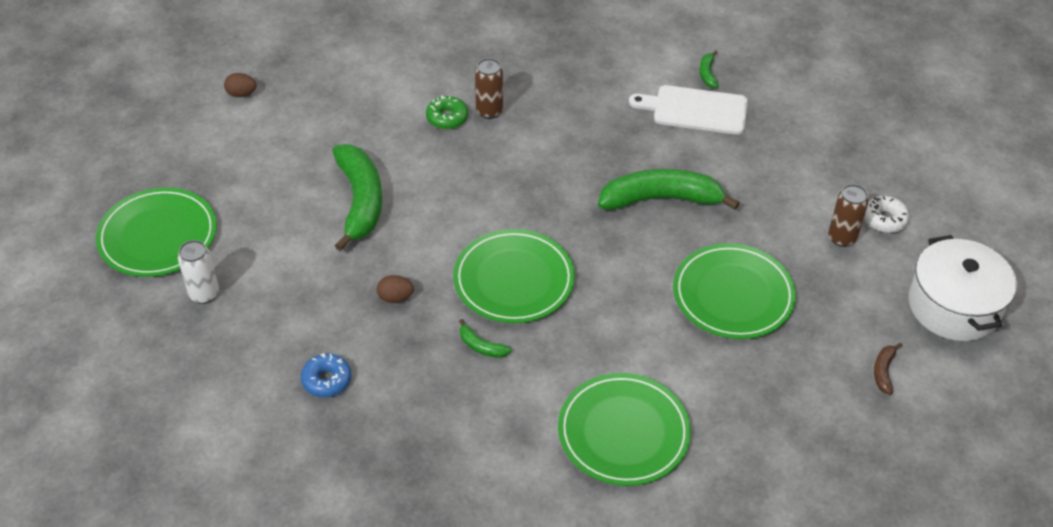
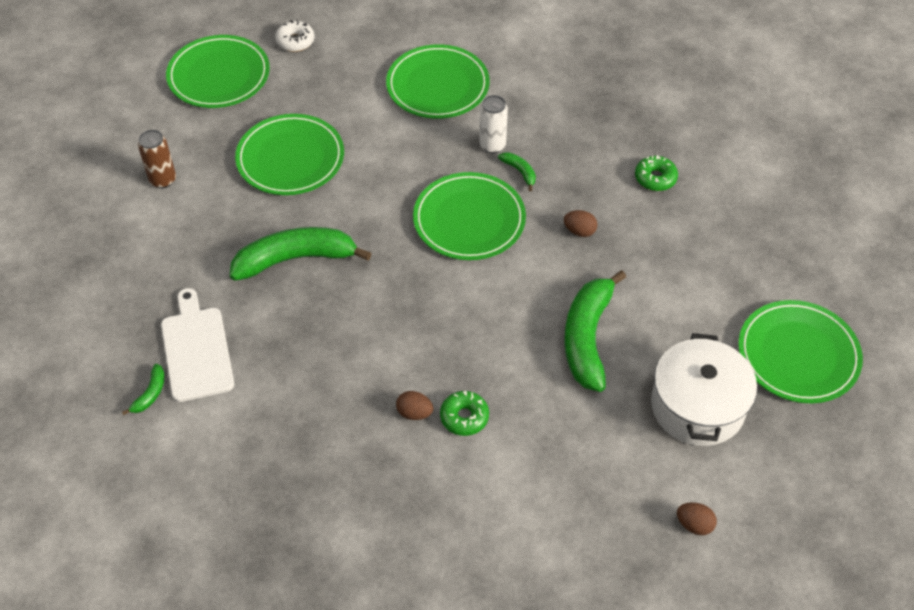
camera: 160 degrees left, 5 degrees up
(204, 294) = (754, 280): white can -> white can (492, 145)
(327, 380) = (655, 178): blue donut -> green donut
(489, 111) = (414, 413): brown can -> brown egg
(661, 199) = (295, 259): green banana -> green banana turned 150 degrees clockwise
(695, 110) = (196, 350): white cutting board -> white cutting board turned 135 degrees counterclockwise
(883, 371) = (219, 75): brown banana -> green plate
(884, 219) = (112, 186): white donut -> white donut (295, 41)
(954, 306) = (123, 104): white pot -> white pot (697, 406)

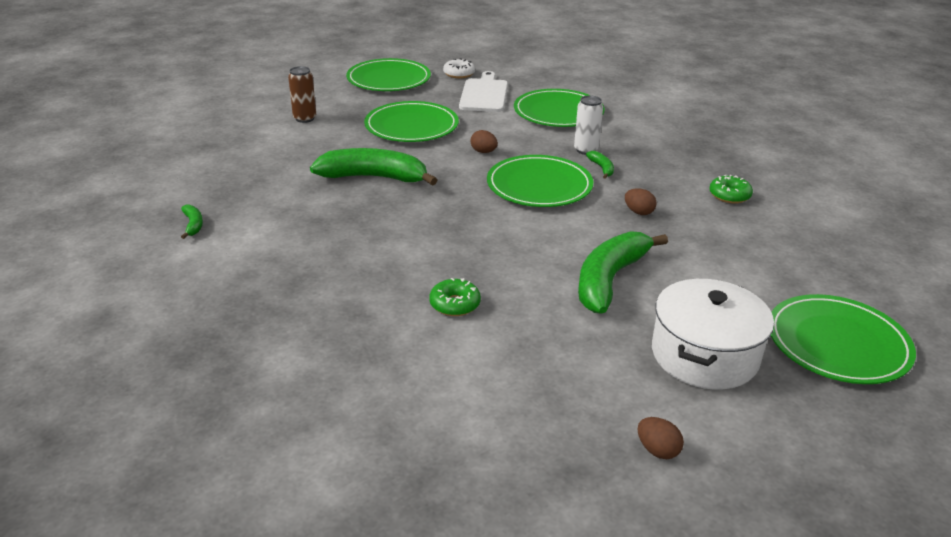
camera: 20 degrees right, 20 degrees down
(150, 394) = (193, 225): green banana -> green banana turned 60 degrees counterclockwise
(196, 350) = (252, 209): white cutting board -> white cutting board (484, 94)
(414, 413) = (409, 290): brown egg -> brown egg (483, 152)

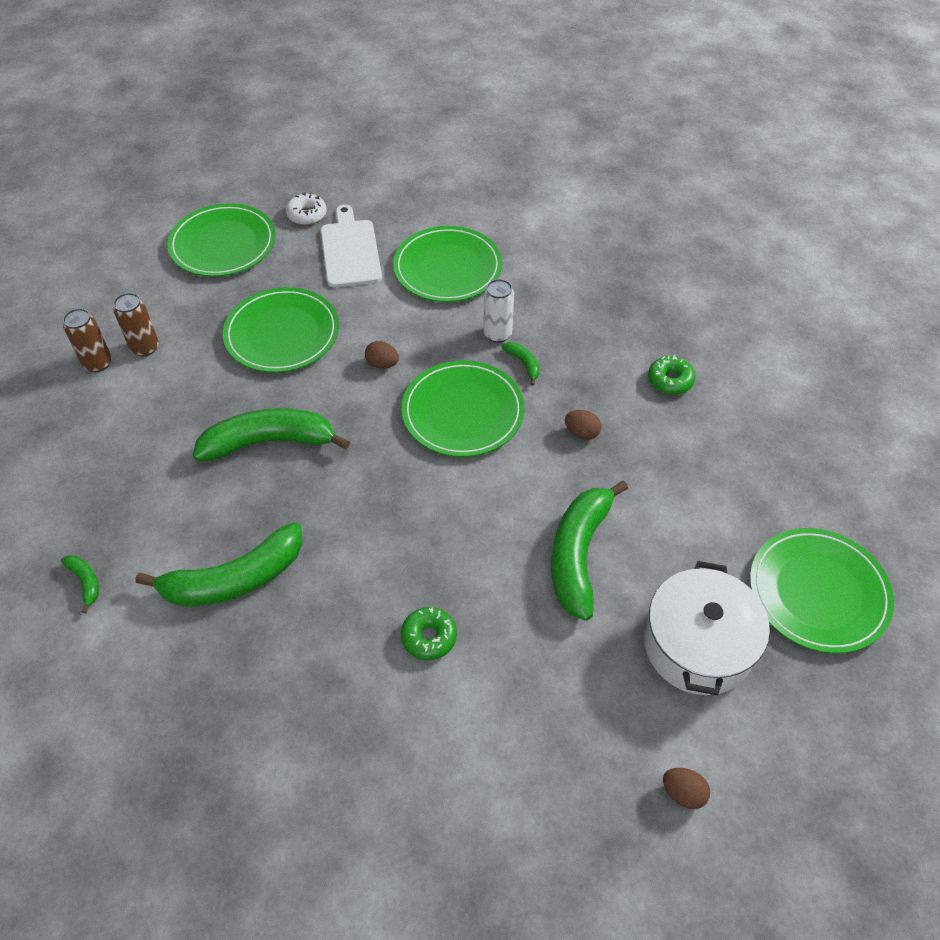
camera: 15 degrees left, 20 degrees up
(266, 121) = (98, 363): none -> brown can
(308, 243) = (234, 579): none -> green banana

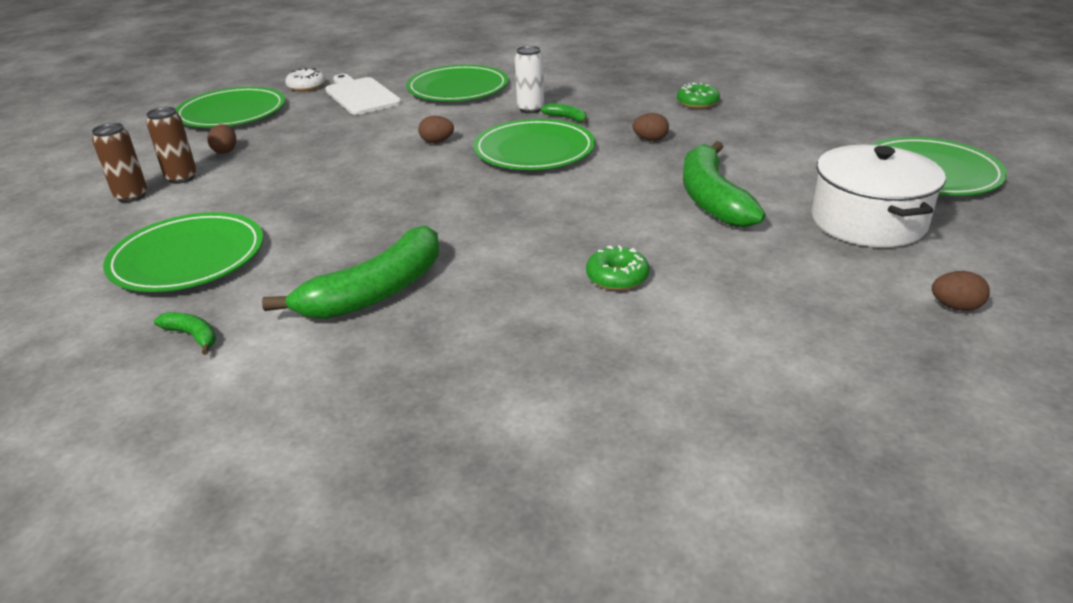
camera: 20 degrees left, 20 degrees down
(195, 314) = (225, 151): none -> brown egg
(269, 442) = (355, 203): green banana -> none
(282, 333) = (325, 145): green plate -> green plate (188, 257)

